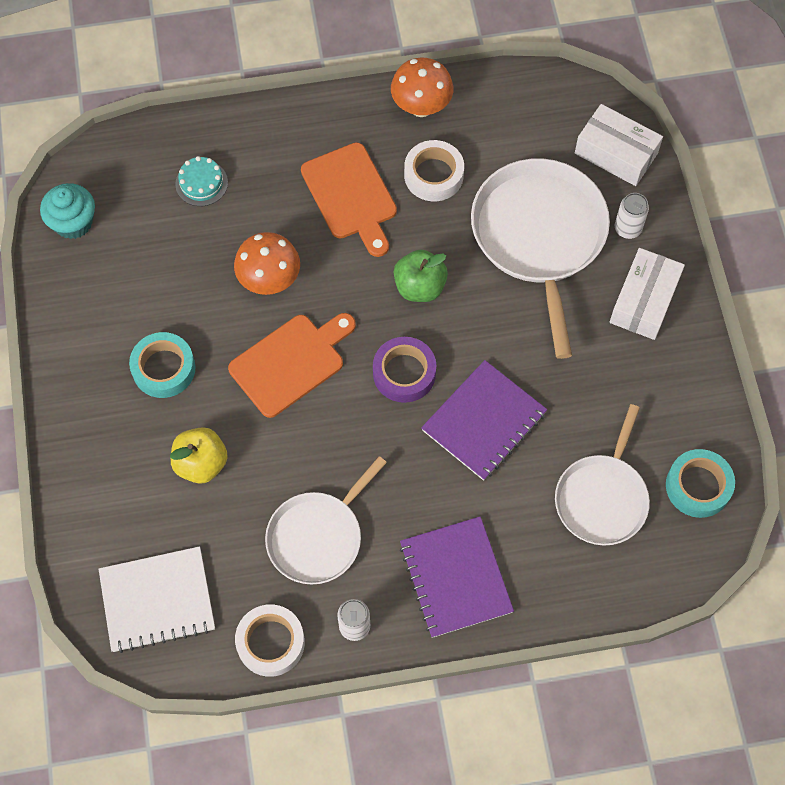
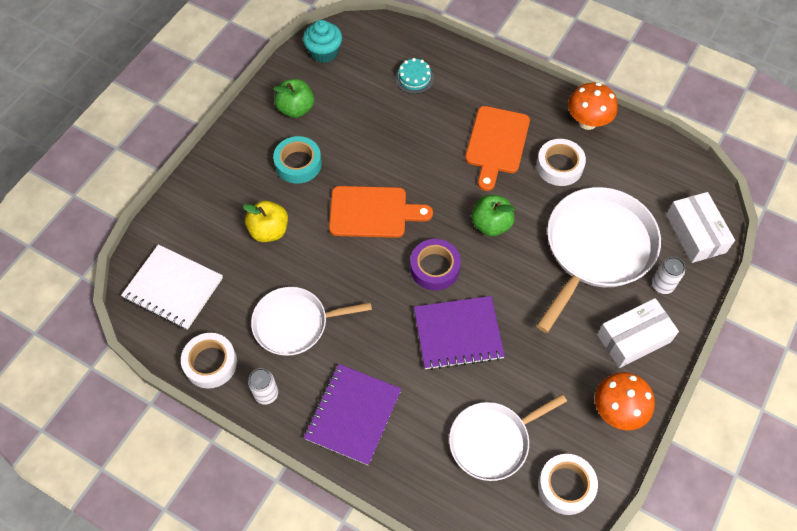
camera: 40 degrees right, 5 degrees down
(103, 310) = (296, 109): none -> green apple
(269, 280) = (403, 157): orange mushroom -> orange mushroom (617, 411)
(698, 486) = (566, 486): turquoise tape -> white tape

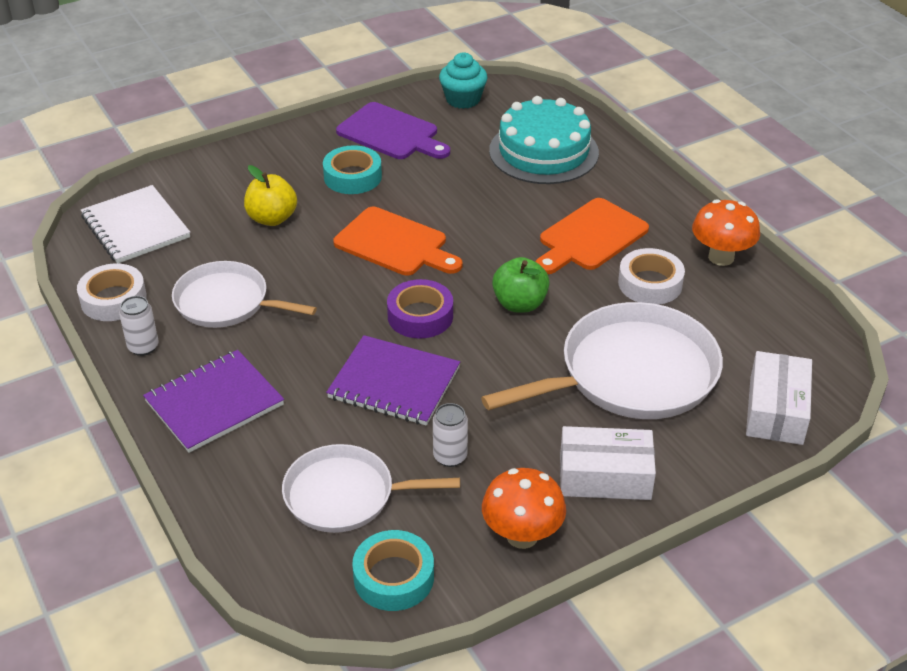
camera: 30 degrees right, 20 degrees down
(296, 109) = (391, 133): green apple -> purple cutting board
(414, 78) = (543, 151): turquoise cake -> turquoise cake, size x2.20
(566, 486) = (393, 577): white tape -> turquoise tape
(662, 285) = (687, 441): white can -> white can (450, 456)

